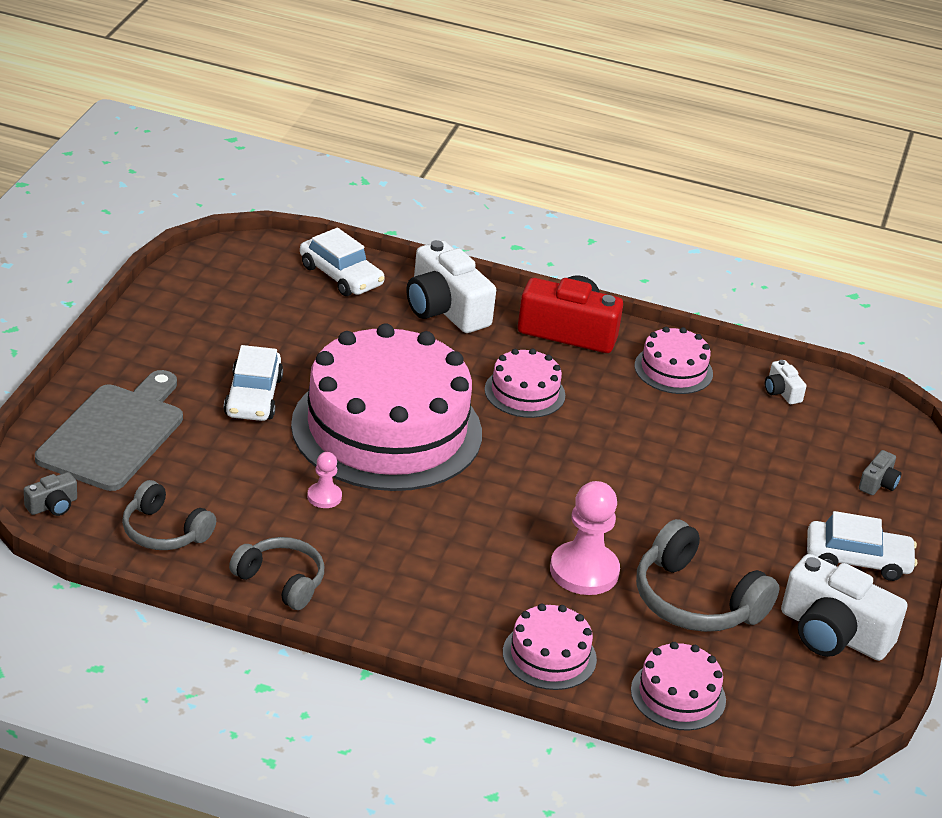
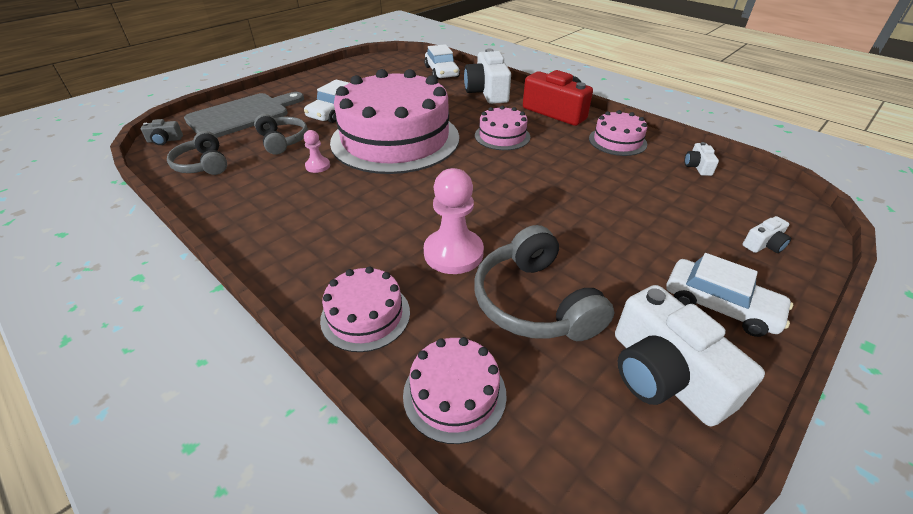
camera: 30 degrees right, 5 degrees up
(281, 581) = (232, 208): grey headphones -> grey headphones (283, 141)
(878, 483) = (764, 244): grey camera -> white camera

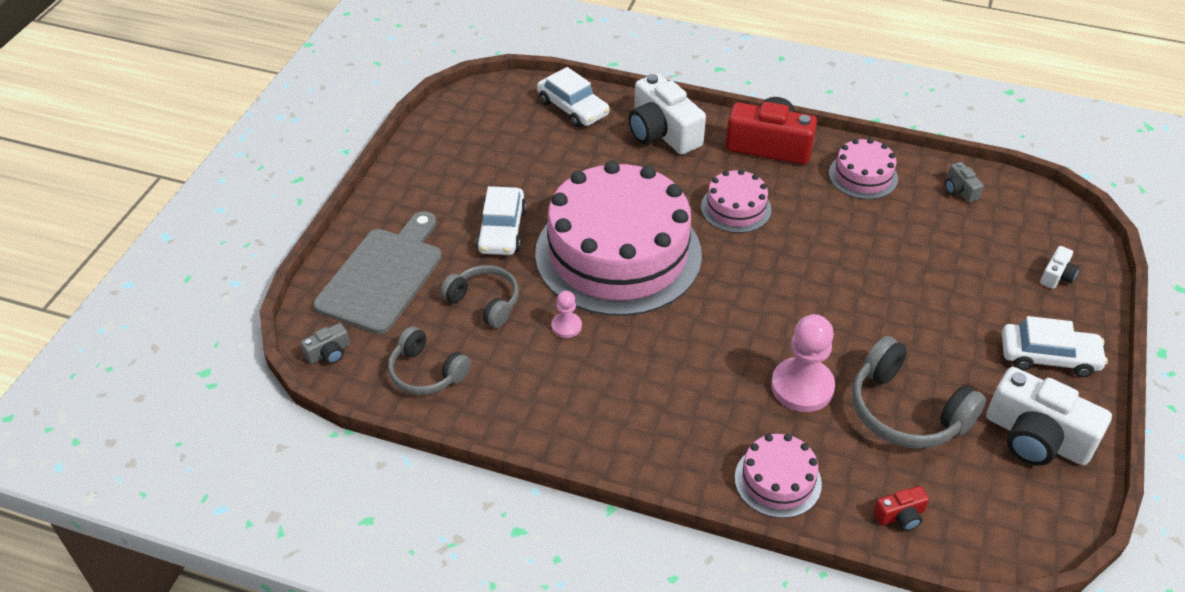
camera: 25 degrees left, 5 degrees up
(454, 394) = (900, 516): pink cake -> red camera
(697, 166) = (959, 190): white camera -> grey camera

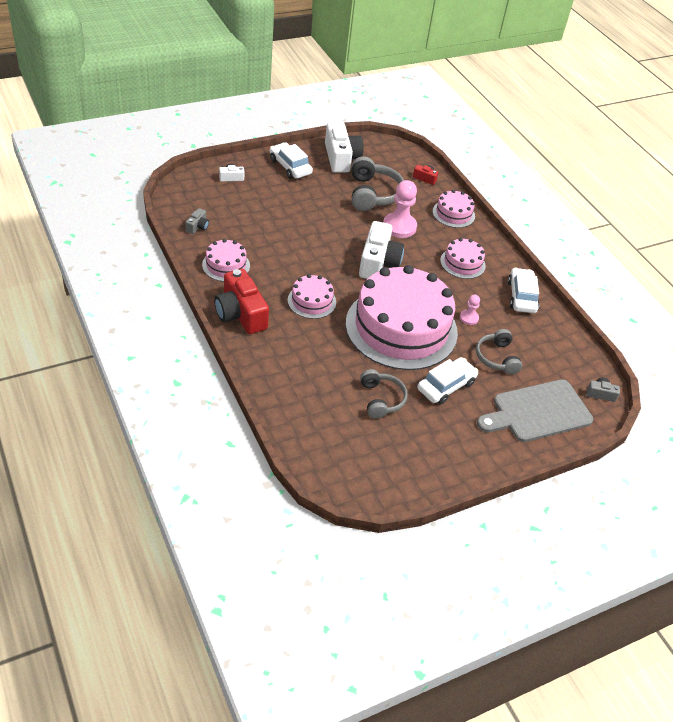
camera: 140 degrees left, 0 degrees up
(426, 372) = (558, 349): grey headphones -> grey headphones (381, 399)
(573, 108) = (307, 427): white car -> white car (521, 296)
(662, 132) = (281, 367): white camera -> white camera (378, 262)
(663, 400) = (462, 263): none -> pink cake

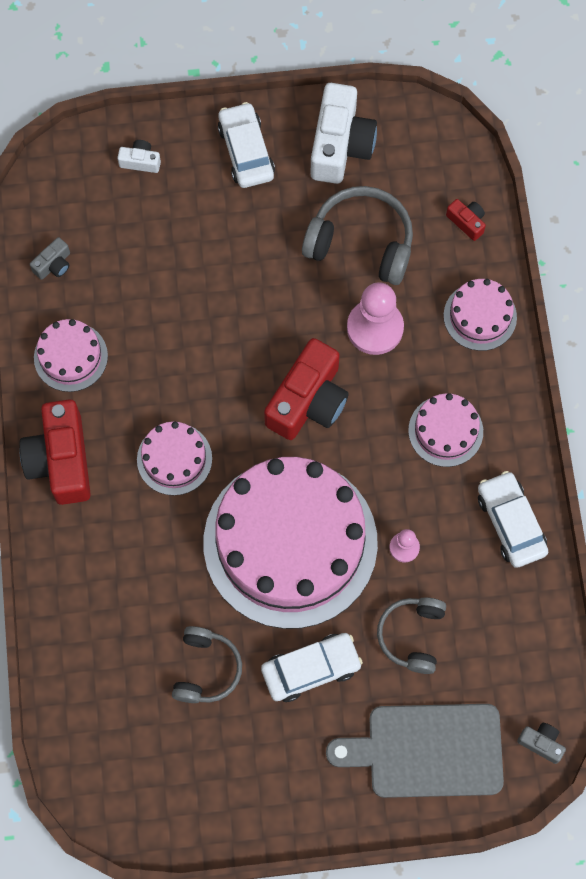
camera: 25 degrees right, 25 degrees up
(373, 194) = (361, 243): grey headphones -> grey headphones turned 90 degrees counterclockwise
(378, 262) = (308, 401): white camera -> red camera
(521, 296) = (511, 523): white car -> white car turned 45 degrees counterclockwise

